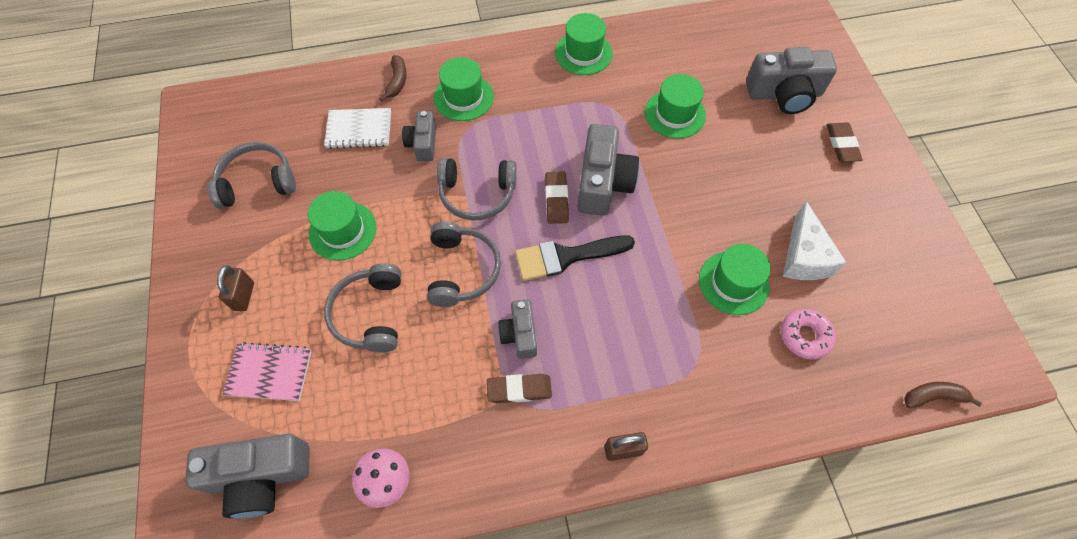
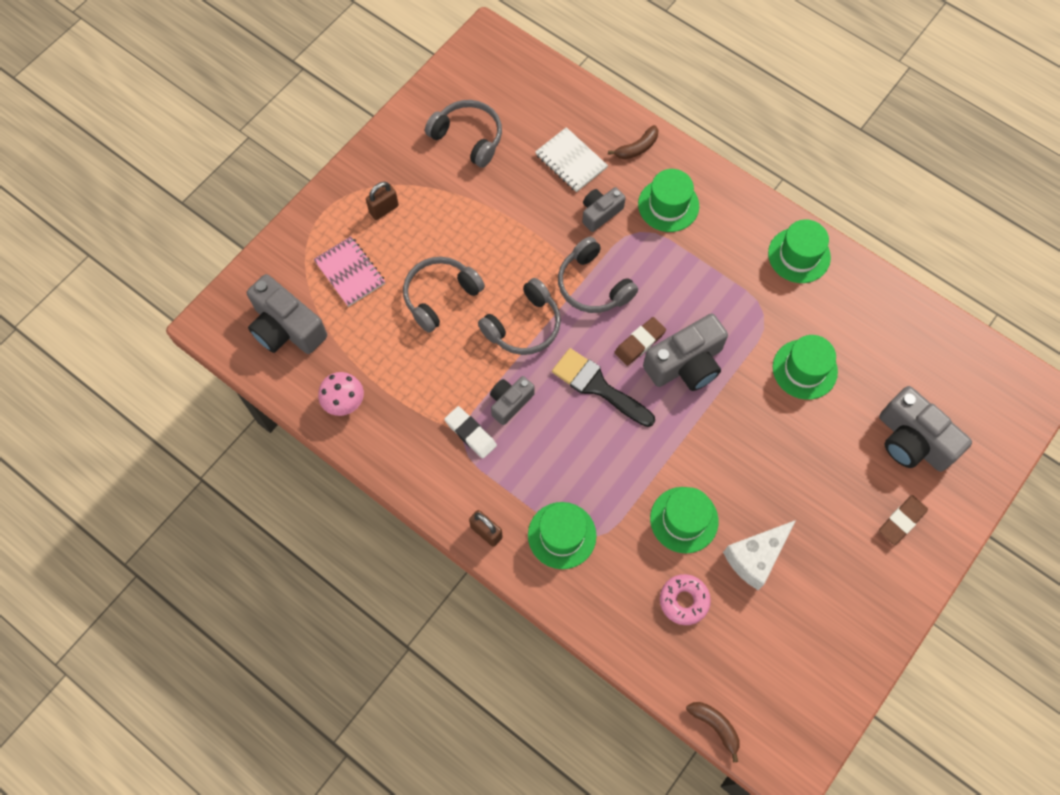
camera: 50 degrees right, 5 degrees up
(342, 230) = (483, 224): green hat -> green hat (562, 535)
(519, 389) = (470, 433): brown eraser -> white eraser

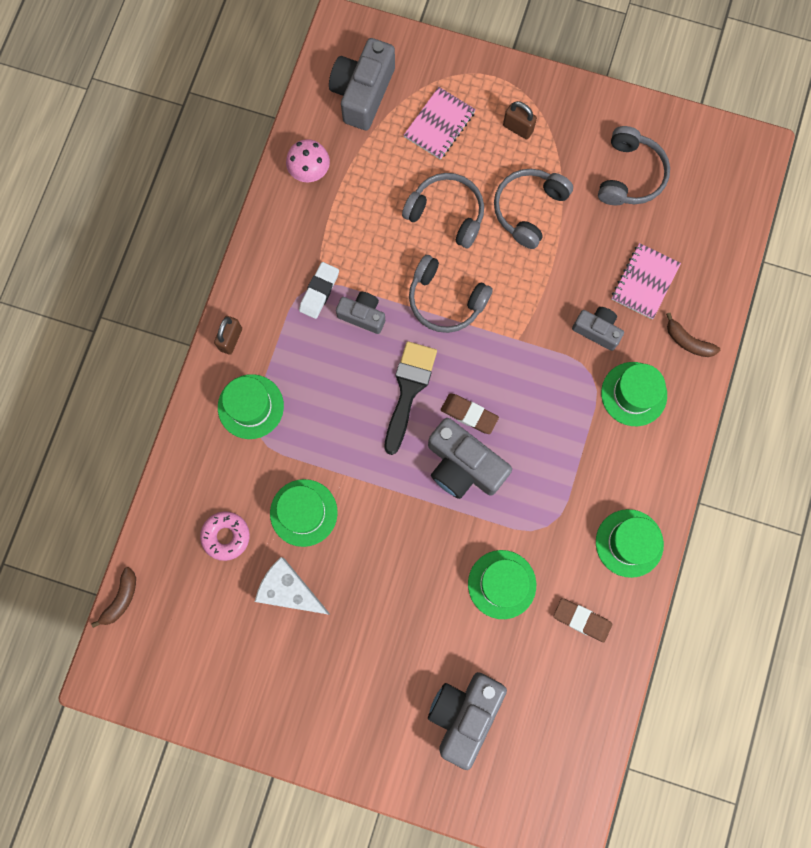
camera: 70 degrees right, 10 degrees up
(571, 161) = (644, 282): white notebook -> pink notebook
(593, 285) = (514, 350): grey headphones -> grey headphones (528, 209)
(901, 521) = (375, 723): brown eraser -> brown eraser (582, 620)

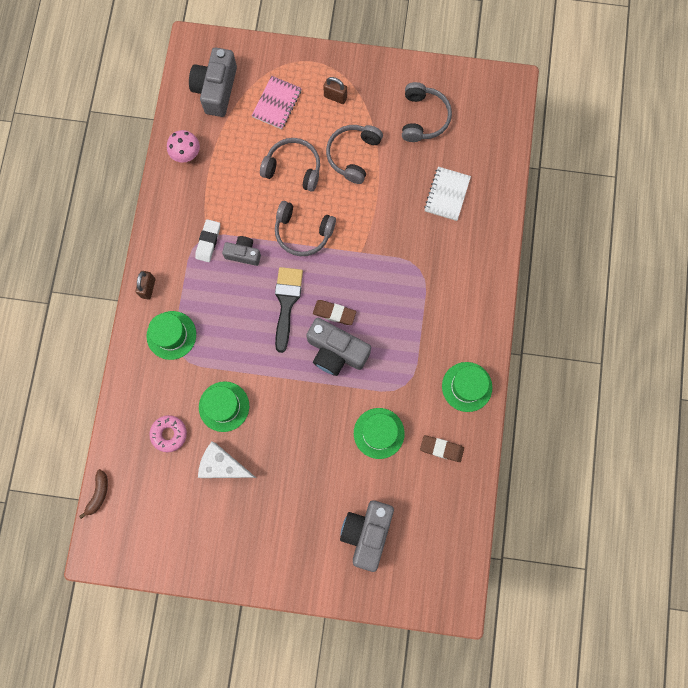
camera: 10 degrees left, 0 degrees up
(597, 330) = (418, 235): grey camera -> none
(634, 394) = (452, 277): green hat -> none
(644, 282) = (447, 194): pink notebook -> white notebook
(688, 341) = (485, 232): brown banana -> none

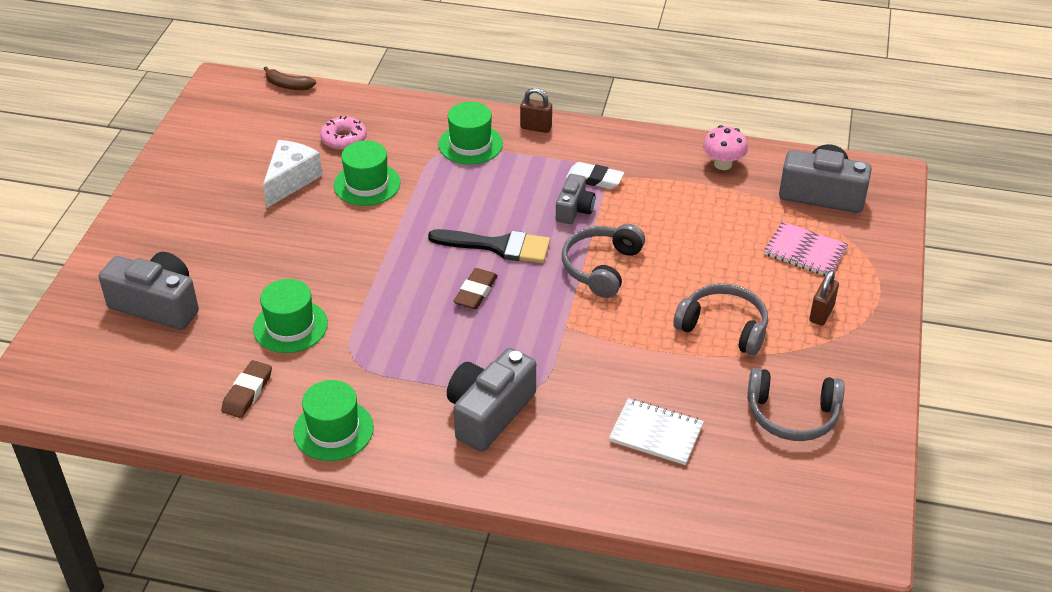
camera: 95 degrees right, 35 degrees down
(293, 168) = (701, 263): grey headphones -> none
(336, 351) = (419, 290): grey camera -> grey camera (489, 413)

